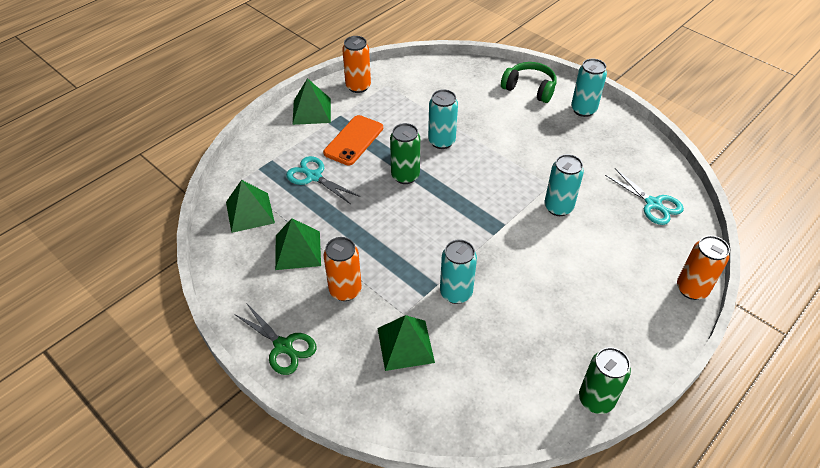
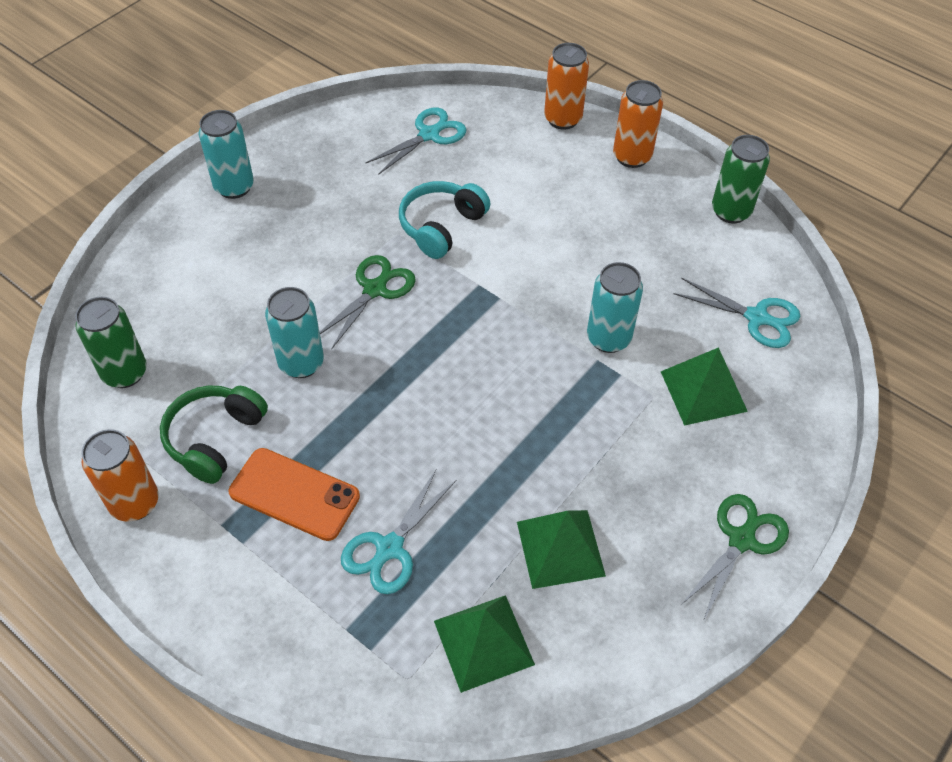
camera: 95 degrees left, 5 degrees up
(311, 111) = (204, 578): green pyramid -> none
(345, 290) = (628, 471): orange can -> orange can (632, 157)
(405, 176) = (384, 410): green can -> green can (125, 373)
(475, 395) = (756, 317): none -> turquoise scissors
(499, 173) = (375, 289): none -> green scissors
(529, 89) = (174, 247): green headphones -> green headphones (215, 438)
(558, 207) = (441, 226): turquoise can -> turquoise headphones

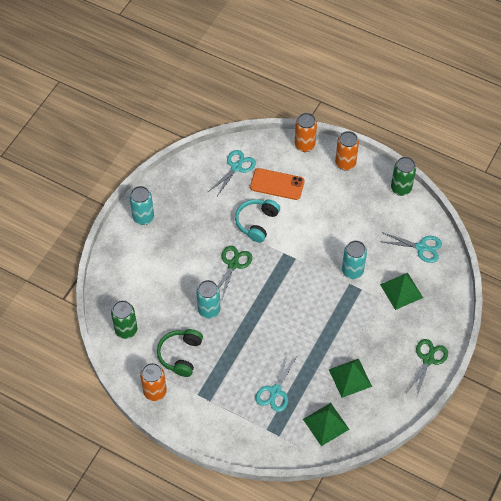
camera: 10 degrees left, 5 degrees up
(294, 494) = (226, 374): orange phone -> orange phone (277, 184)

